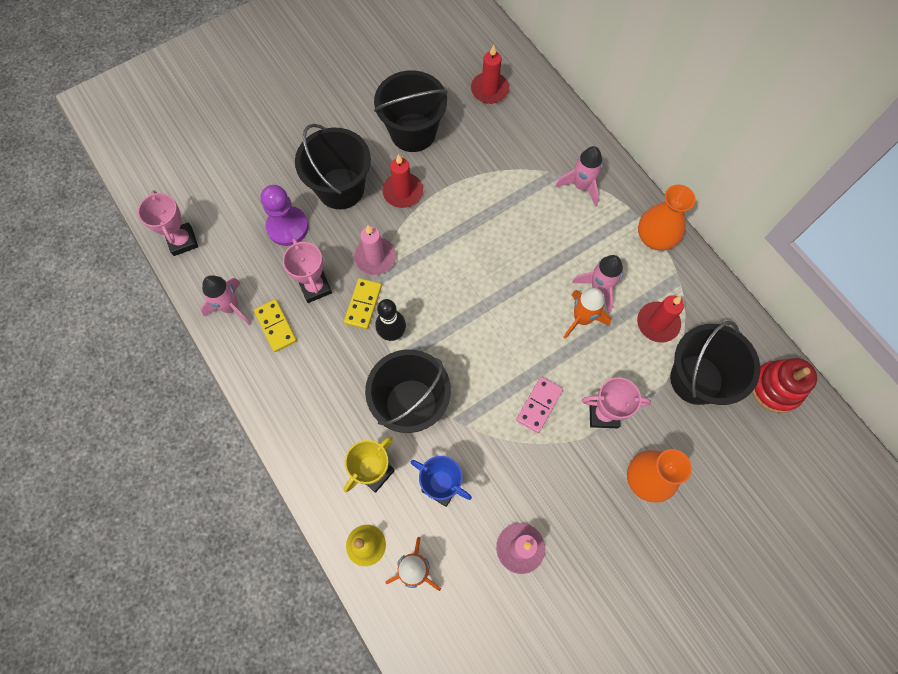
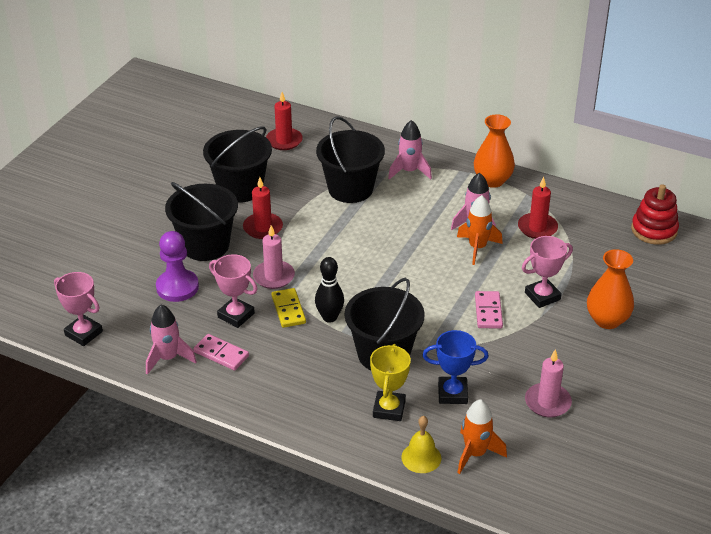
camera: 30 degrees left, 30 degrees down
(275, 326) = (221, 354): yellow domino -> pink domino
(696, 379) = (593, 248): black bucket -> black bucket (350, 189)

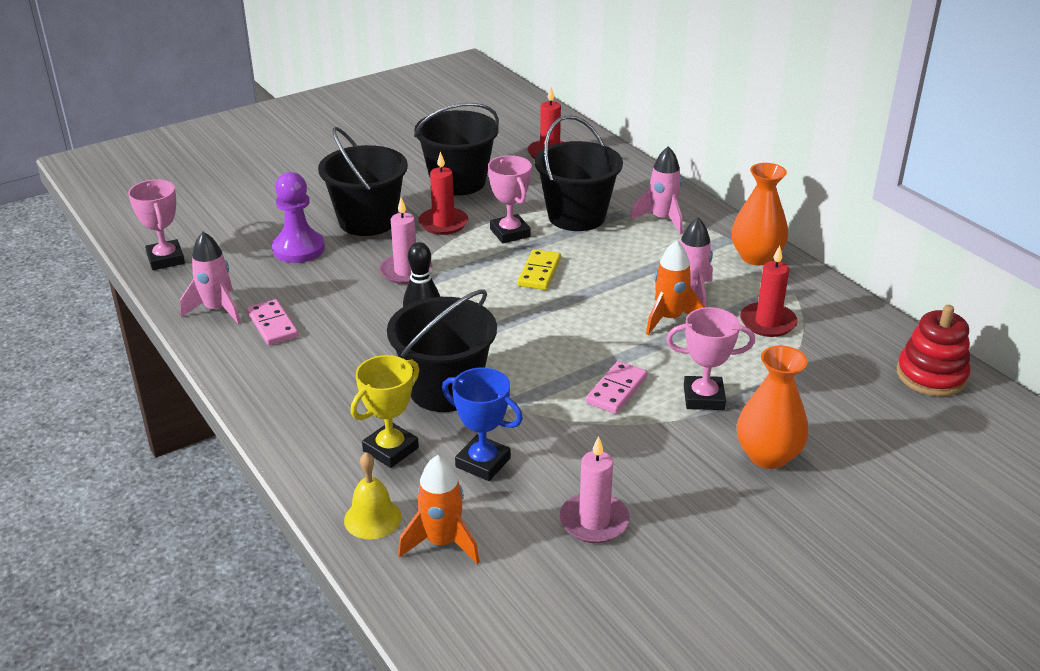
camera: 30 degrees right, 5 degrees down
(236, 315) = (327, 294): pink trophy -> pink trophy (510, 233)
(288, 309) = (387, 308): yellow domino -> yellow domino (539, 272)

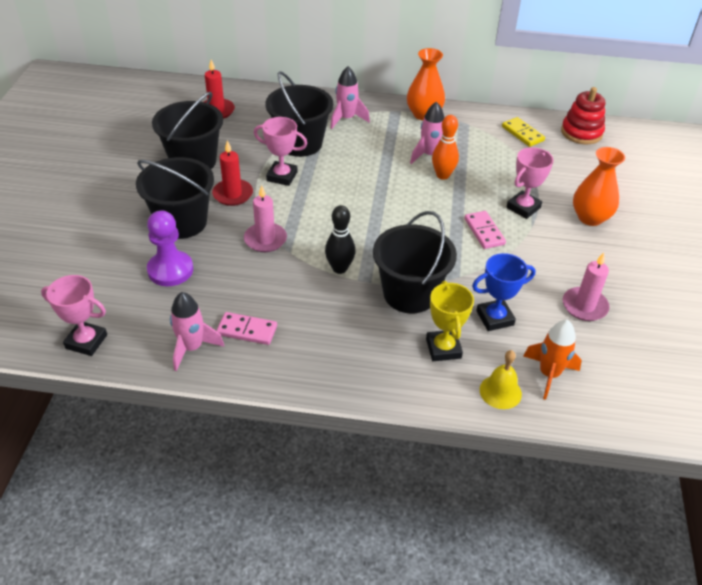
camera: 50 degrees left, 10 degrees up
(539, 272) = (339, 190): yellow domino -> yellow domino (522, 134)
(669, 319) = (442, 175): orange rocket -> orange bowling pin
(767, 322) = (484, 148): red candle -> none

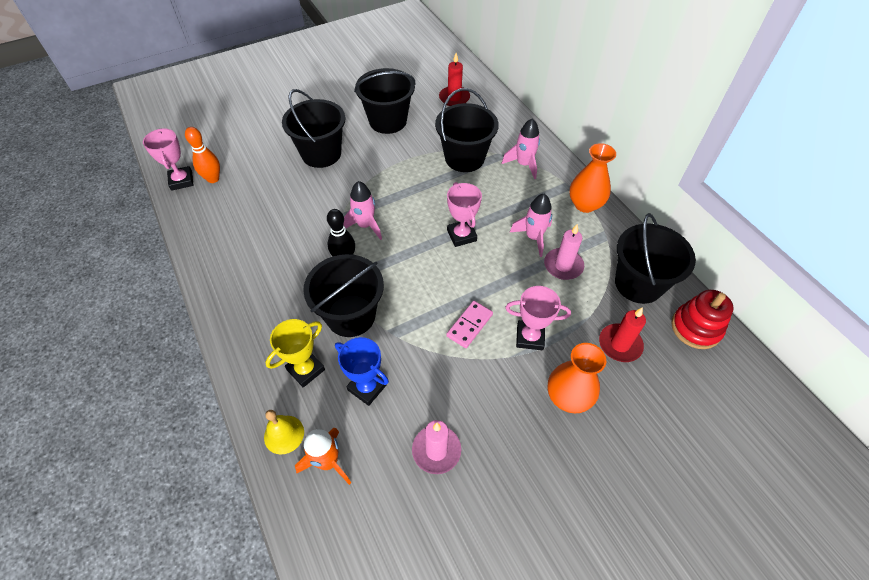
camera: 55 degrees right, 10 degrees up
(170, 270) = (271, 177): purple pawn -> none
(192, 348) = (208, 230): pink rocket -> pink rocket (365, 225)
(233, 194) = (372, 159): red candle -> red candle (620, 344)
(247, 330) = (243, 246): pink domino -> none
(265, 239) = (340, 202): pink candle -> pink candle (563, 265)
(282, 176) = (416, 171): pink trophy -> pink trophy (461, 235)
(442, 175) = (516, 259): orange bowling pin -> orange bowling pin (213, 179)
(522, 134) = (638, 283): yellow domino -> black bucket

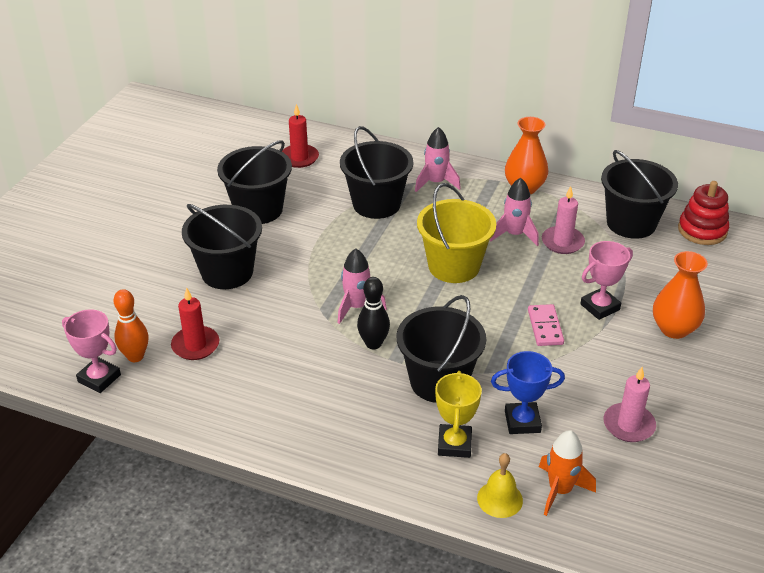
camera: 40 degrees left, 15 degrees down
(461, 235) = (454, 266): pink trophy -> yellow bucket
(620, 344) = (666, 272): red candle -> red candle (195, 345)

